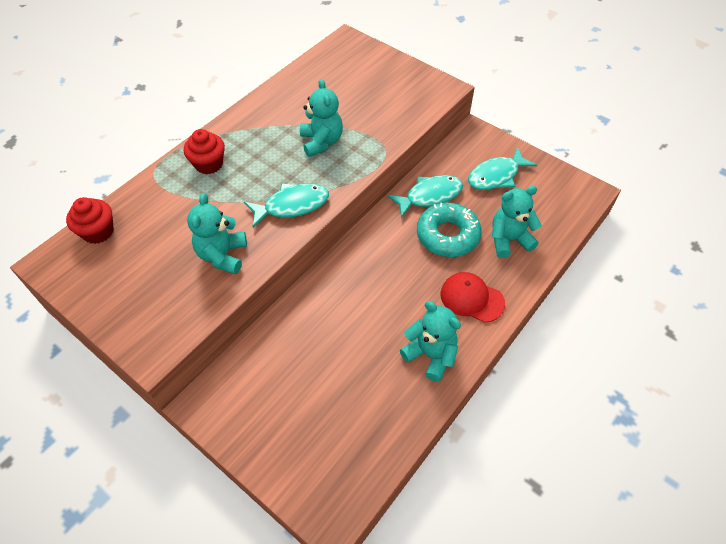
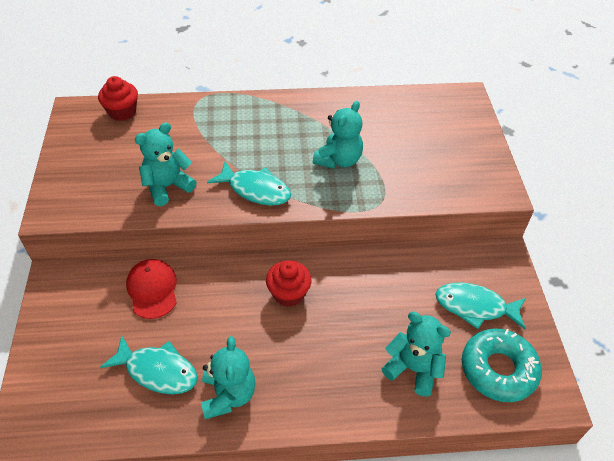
camera: 45 degrees right, 5 degrees down
(209, 164) = (241, 118): red cupcake -> red cupcake (288, 293)
(430, 196) = (392, 275): turquoise fish -> turquoise fish (157, 371)
(447, 235) = (365, 318): turquoise donut -> turquoise donut (498, 369)
(471, 298) = (317, 385): red cap -> red cap (152, 289)

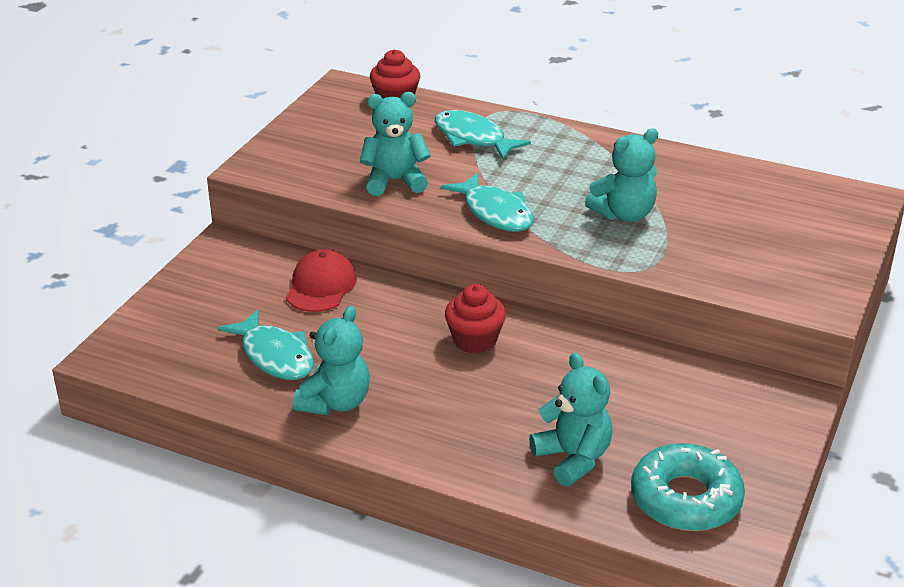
camera: 30 degrees right, 15 degrees down
(475, 307) = (707, 432): turquoise fish -> turquoise fish (473, 138)

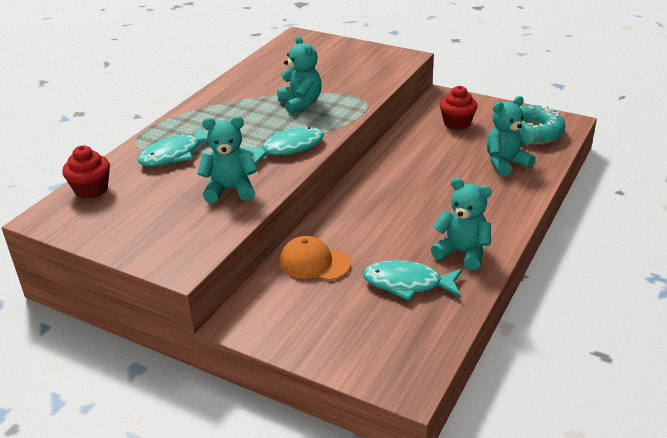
camera: 85 degrees left, 0 degrees up
(275, 356) = (407, 283): turquoise fish -> turquoise fish turned 135 degrees counterclockwise
(321, 286) = (314, 263): red cap -> orange cap
(394, 181) = (230, 190): turquoise teddy bear -> turquoise teddy bear turned 90 degrees clockwise
(475, 340) = (389, 193): red cupcake -> red cupcake (457, 123)

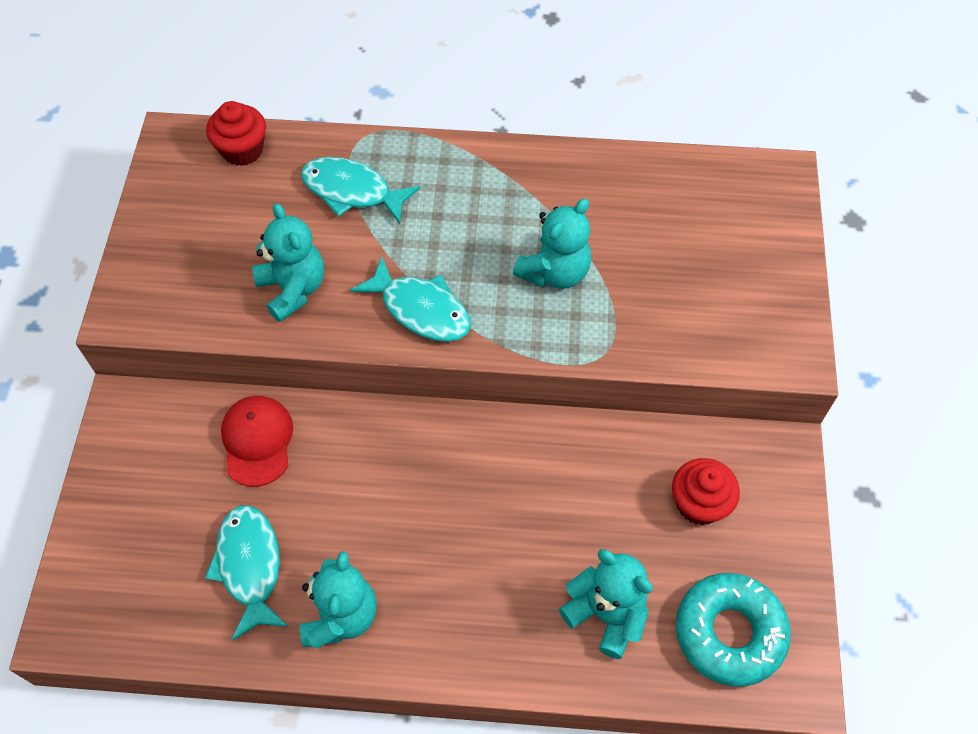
camera: 65 degrees right, 25 degrees up
(314, 263) = (257, 441): orange cap -> red cap

